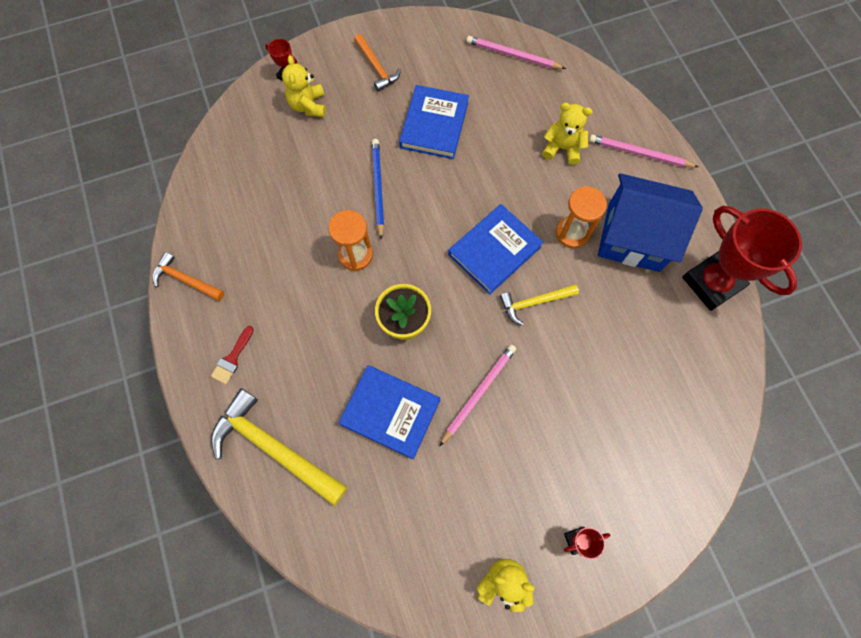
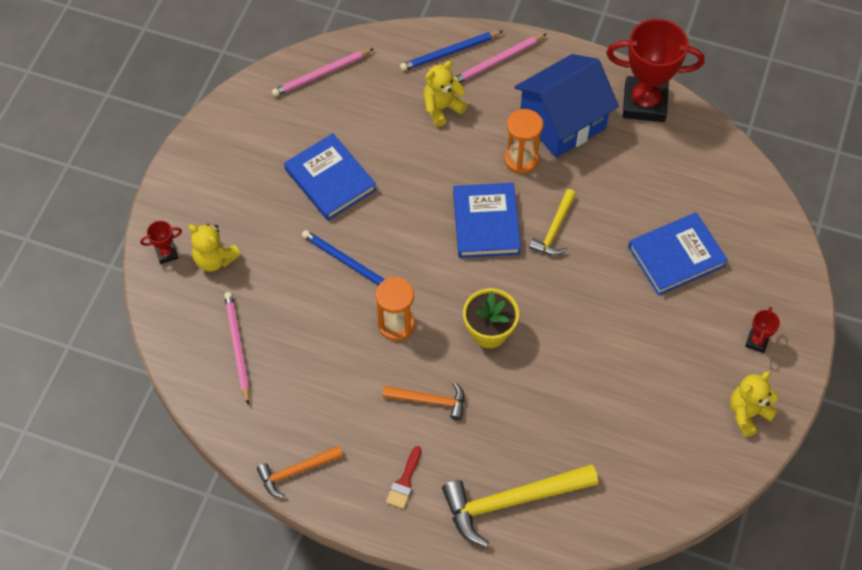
camera: 50 degrees left, 10 degrees down
(232, 358) = (404, 481): red brush -> red brush turned 45 degrees clockwise
(376, 67) = (229, 180): orange hammer -> orange hammer (430, 401)
(390, 412) = (555, 395): blue book -> blue book (676, 256)
(478, 393) = (593, 322): pink pencil -> pink pencil (237, 347)
(614, 118) = (450, 52): none -> blue pencil

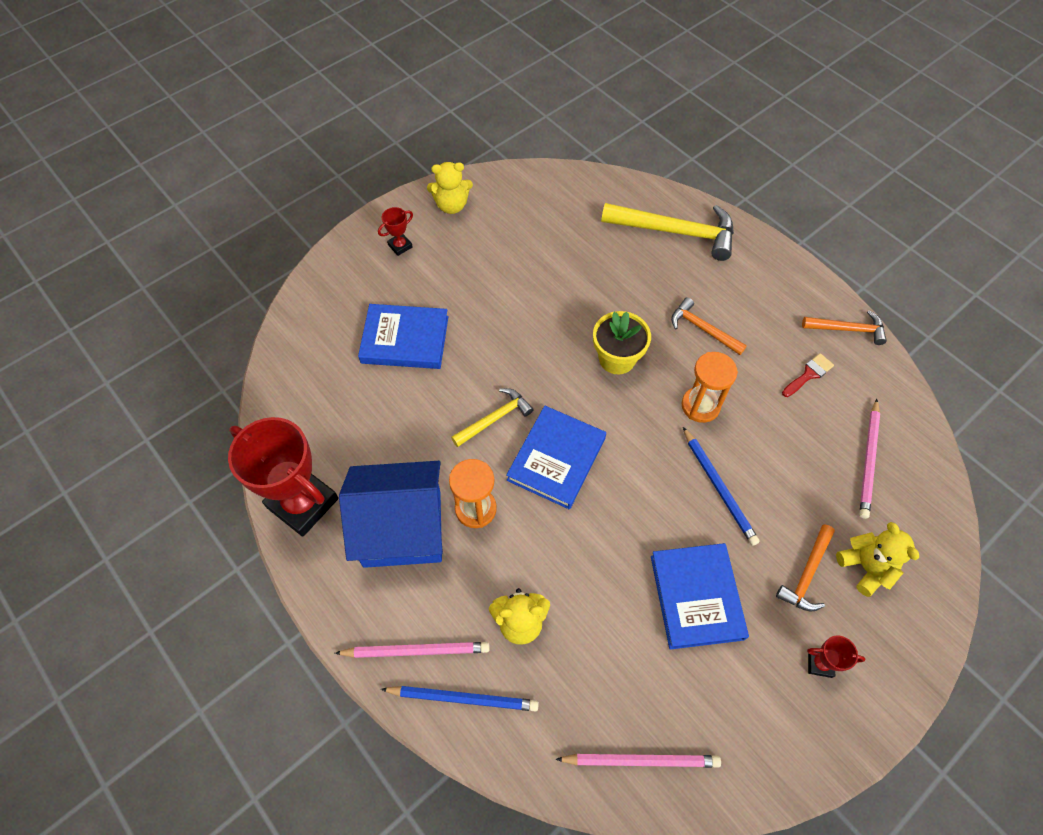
camera: 150 degrees left, 0 degrees up
(167, 253) = (921, 603): red trophy -> red trophy (820, 663)
(257, 233) = (806, 574): none -> orange hammer
(404, 481) = (756, 281): red brush -> red brush (809, 374)

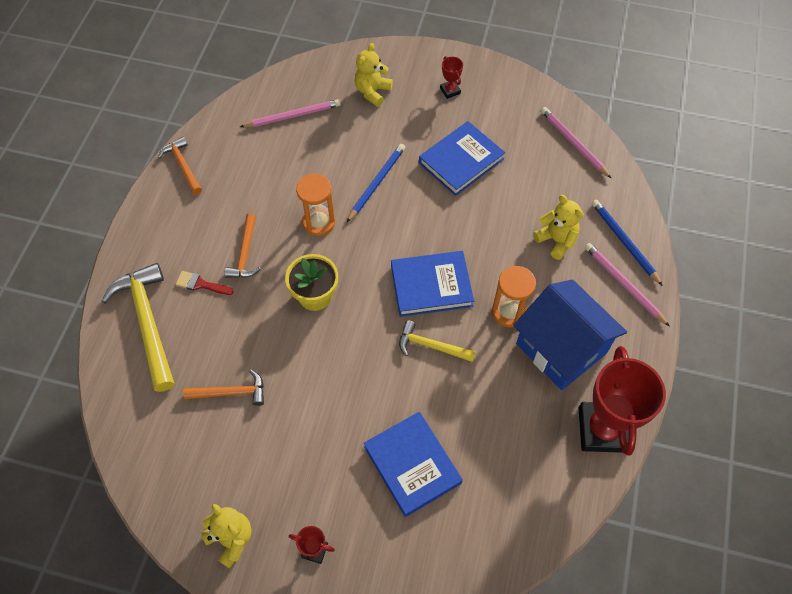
camera: 125 degrees left, 0 degrees up
(806, 574) = (400, 116): orange hammer -> orange hammer (231, 392)
(809, 374) = (243, 172): red brush -> red brush (201, 284)

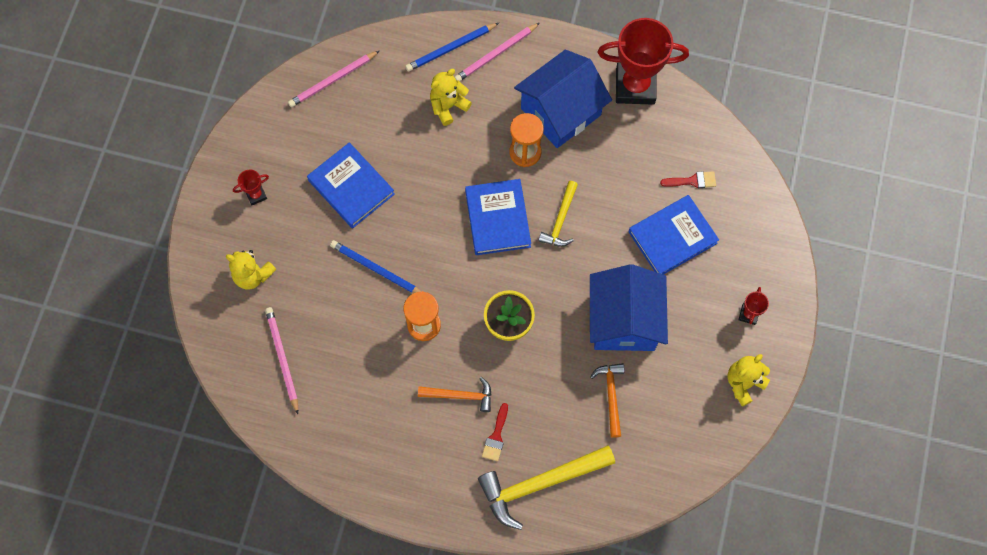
camera: 90 degrees left, 10 degrees up
(183, 165) = (347, 472): orange hammer -> none
(314, 408) = (624, 321): none -> blue house
(485, 491) = (692, 181): none -> red brush

